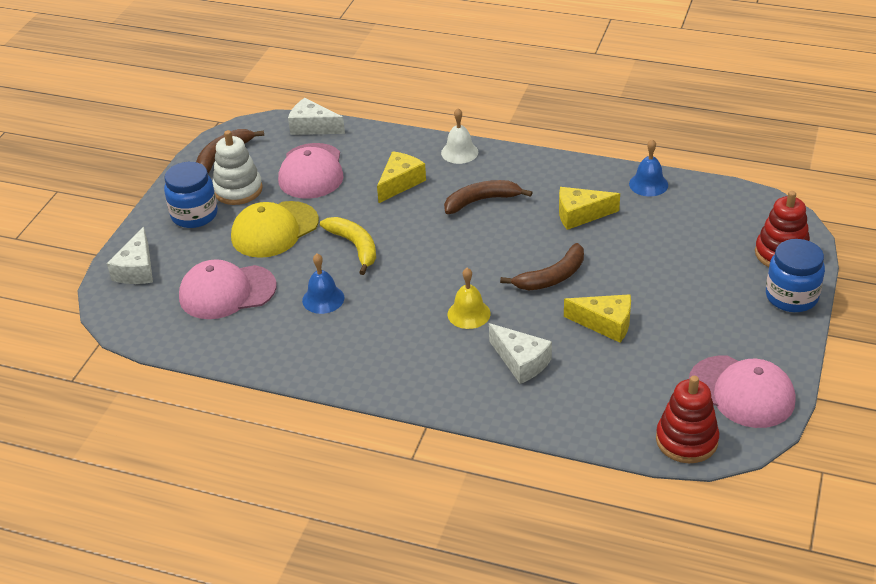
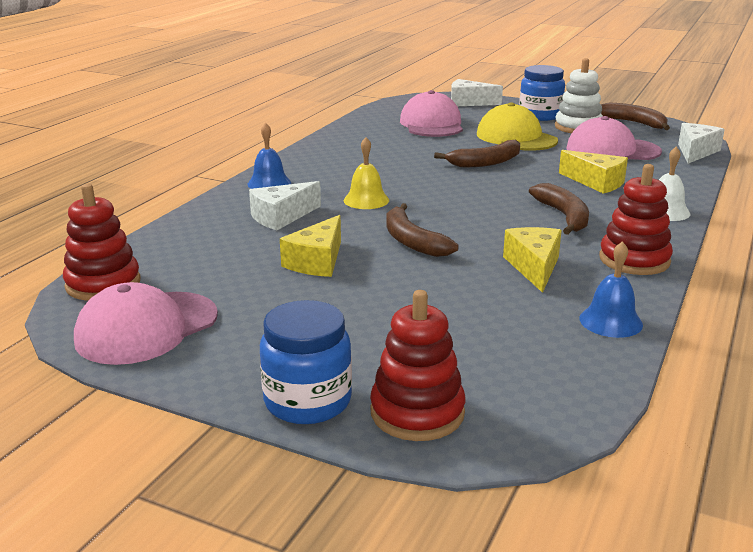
camera: 95 degrees right, 15 degrees down
(323, 299) = (411, 151): blue bell -> blue bell (269, 183)
(355, 247) = (486, 162): yellow banana -> brown banana
(554, 171) = (634, 260): none -> red stacking toy

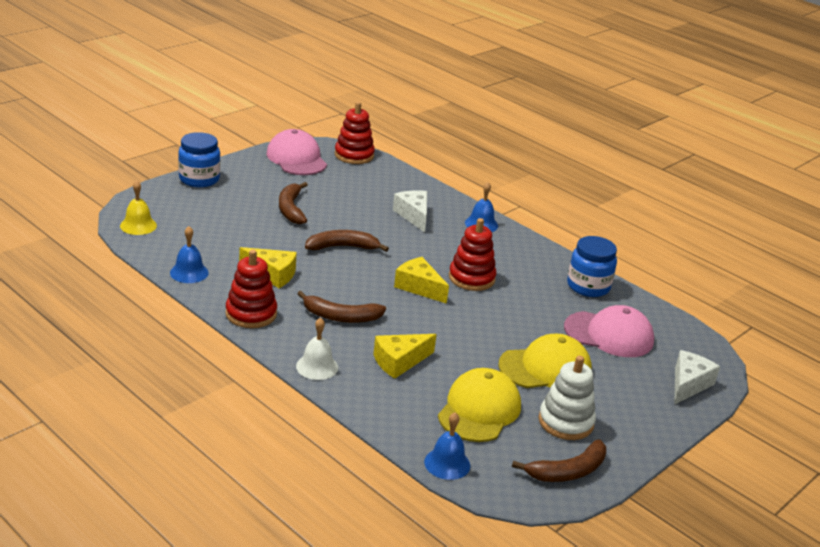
camera: 105 degrees right, 5 degrees up
(317, 261) = (336, 211): yellow cheese -> yellow cheese (419, 287)
(366, 200) = (425, 250): yellow bell -> yellow bell (138, 225)
(417, 412) = (166, 198): red stacking toy -> red stacking toy (471, 278)
(486, 162) = (480, 325): brown banana -> brown banana (291, 209)
(540, 115) = (620, 414): blue jar -> blue jar (588, 286)
(612, 150) = (479, 410): pink cap -> yellow cap
(695, 152) = (447, 463): white cheese -> blue bell

